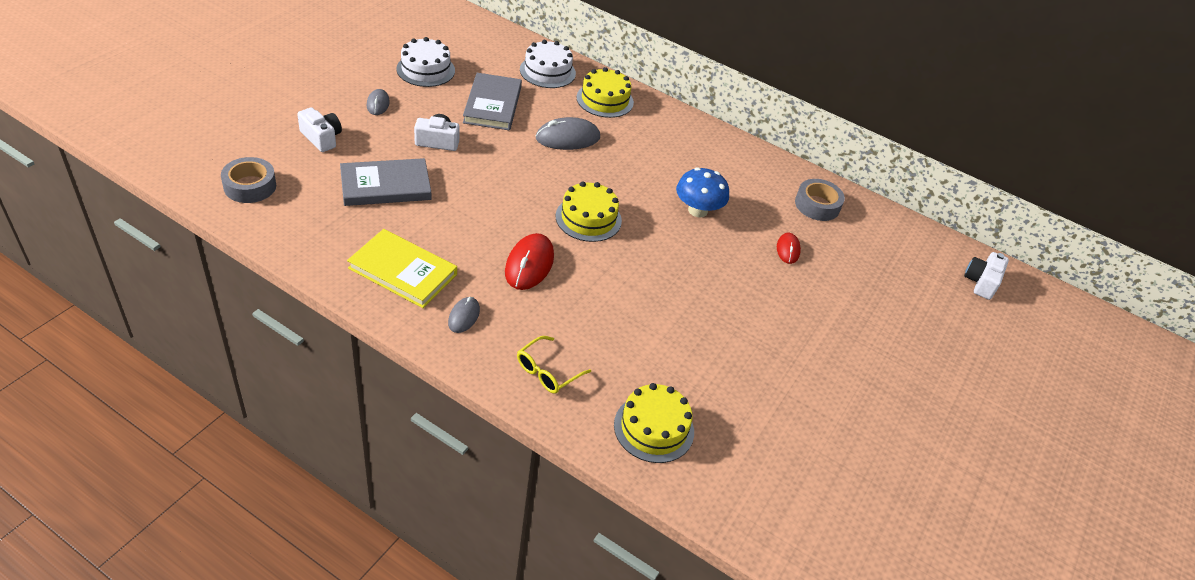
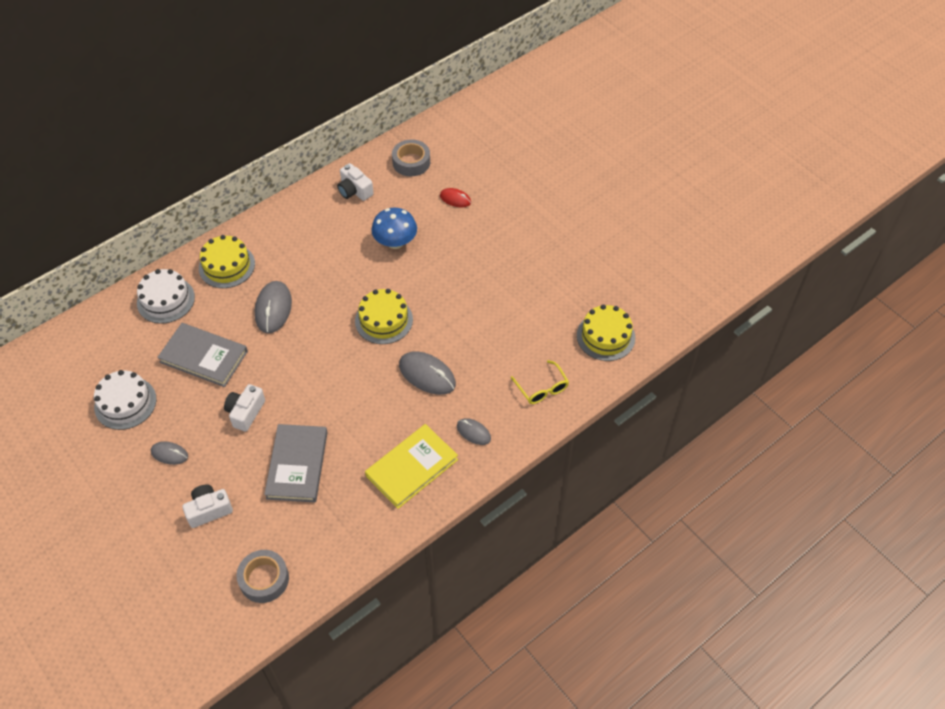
camera: 65 degrees left, 10 degrees up
(529, 264) = (427, 375): red mouse -> grey mouse
(981, 282) = (517, 99): white camera -> white camera (354, 191)

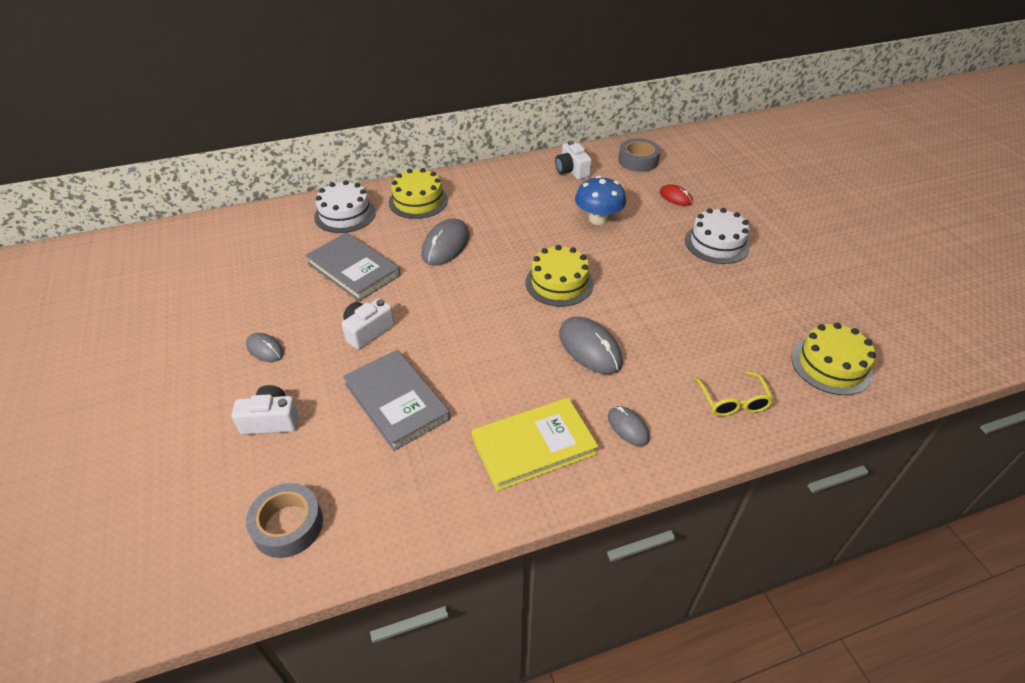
camera: 20 degrees right, 10 degrees down
(125, 403) = (252, 290): white cake -> white cake (717, 243)
(297, 465) = (396, 401): grey book -> grey book turned 60 degrees counterclockwise

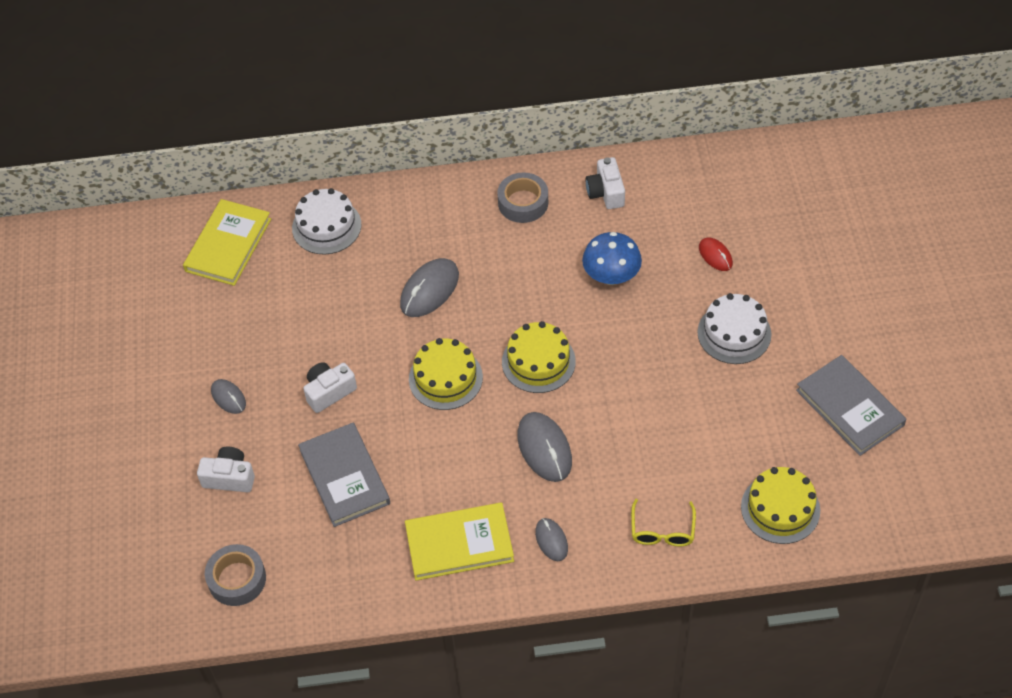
camera: 15 degrees right, 10 degrees up
(256, 236) = (228, 245): none -> yellow book
(353, 269) = (326, 309): grey book -> grey book (850, 407)
(418, 201) = (412, 217): yellow cake -> yellow cake (445, 378)
(638, 161) = (694, 186): grey tape -> grey tape (523, 203)

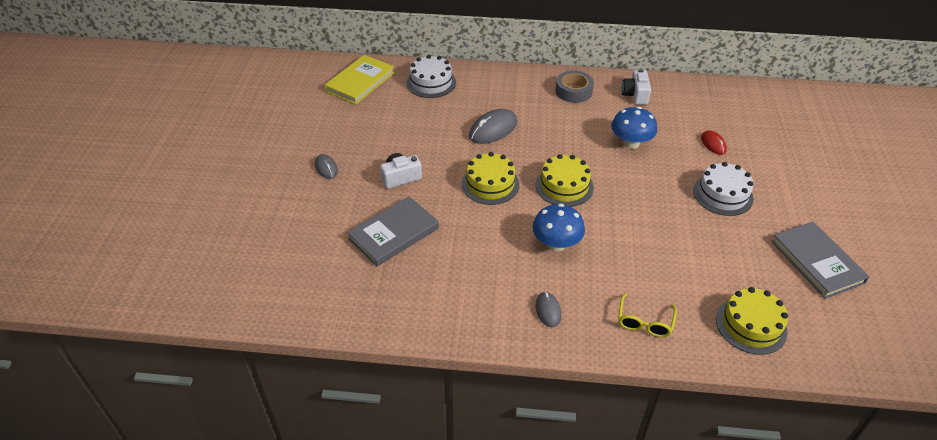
camera: 10 degrees right, 10 degrees down
(229, 477) = (307, 218): white camera -> none
(237, 579) = (285, 288): grey tape -> none
(345, 477) = (394, 233): grey book -> grey book turned 60 degrees clockwise
(459, 543) = (471, 298): yellow book -> none
(544, 448) = (556, 244): grey mouse -> blue mushroom

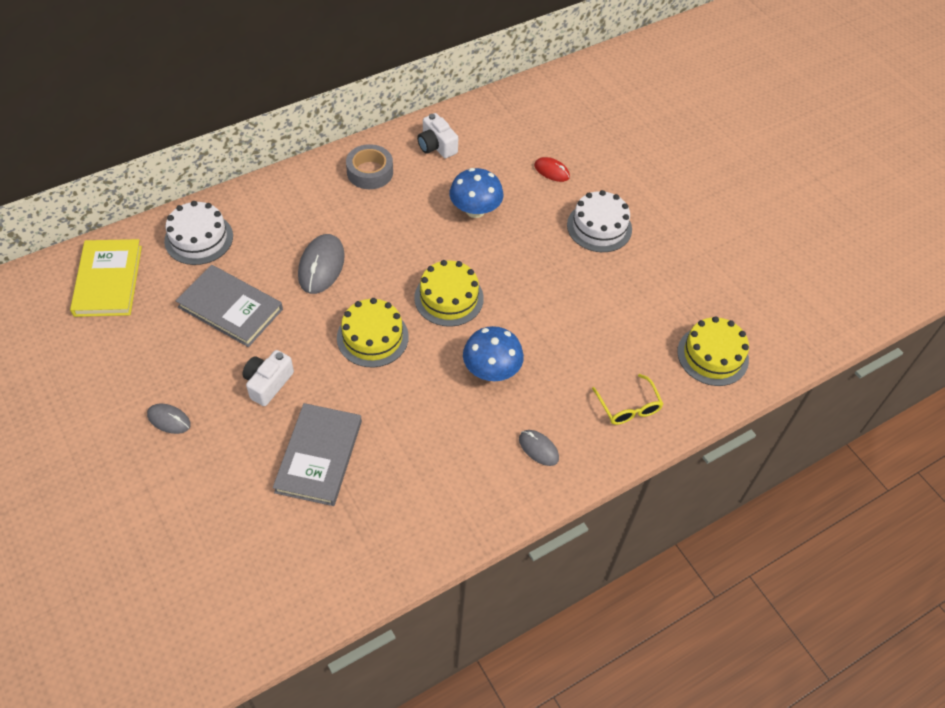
camera: 40 degrees left, 10 degrees up
(817, 262) = (720, 258): grey book -> grey book (230, 308)

